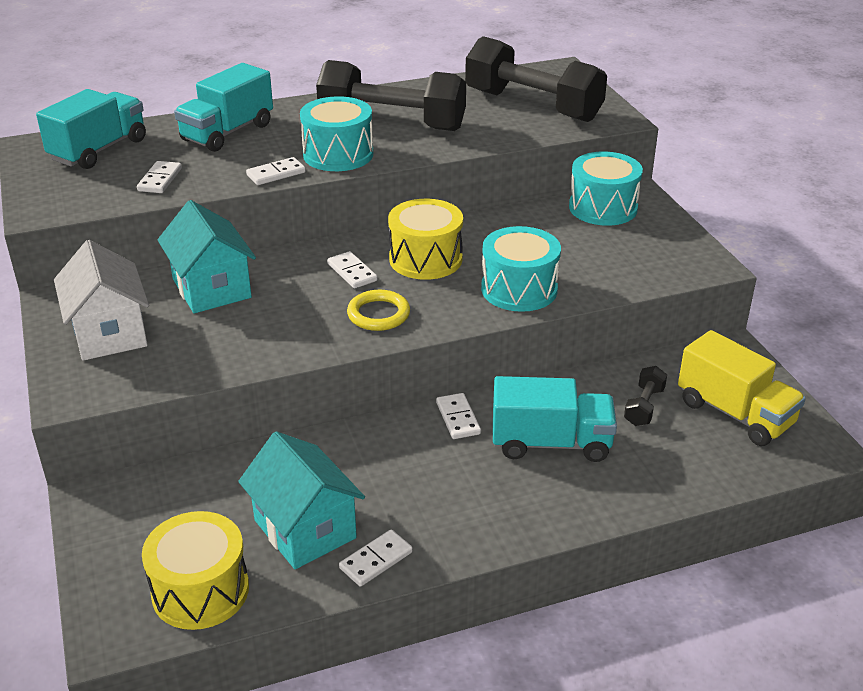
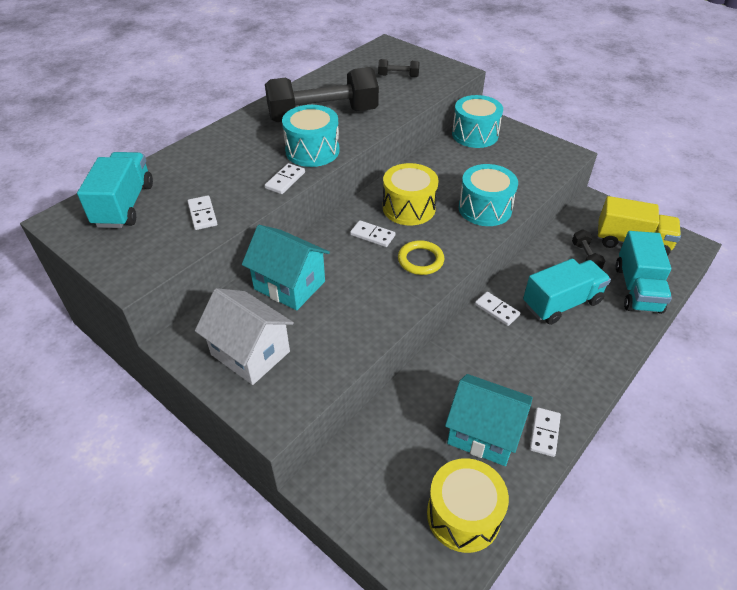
camera: 30 degrees left, 10 degrees up
(227, 132) = (213, 158): turquoise truck -> turquoise truck (637, 289)
(533, 106) = (398, 76): black dumbbell -> black dumbbell, size x0.42

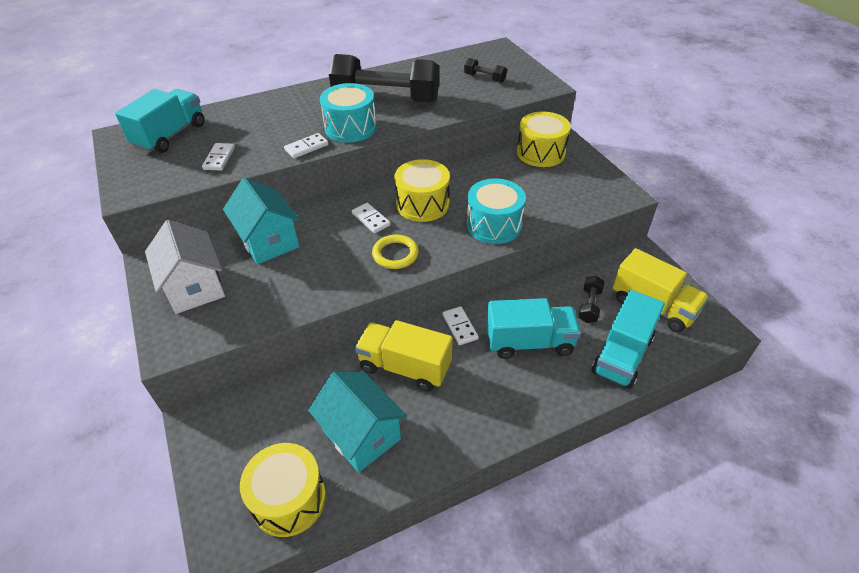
camera: 25 degrees right, 0 degrees up
(475, 135) = (541, 153): turquoise drum -> yellow drum
(476, 361) = (405, 367): none -> yellow truck
(544, 433) = (418, 458): white domino -> none

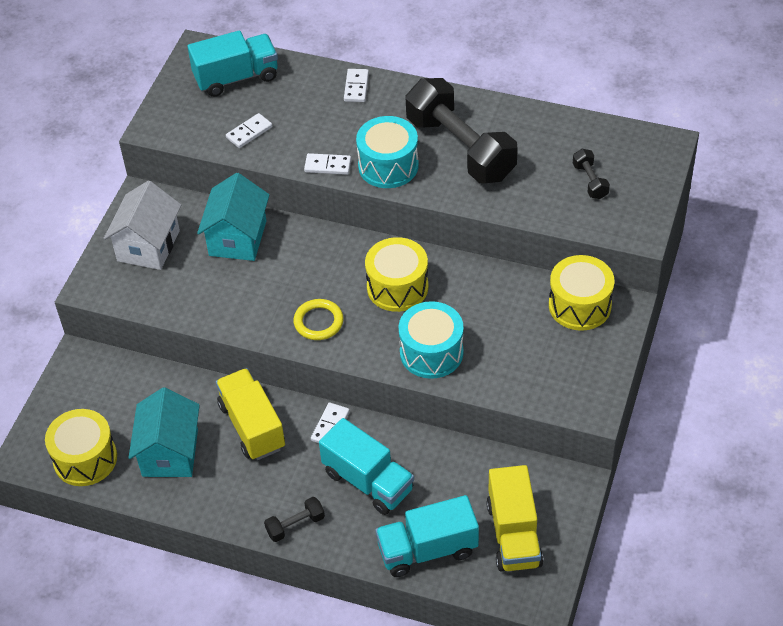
camera: 45 degrees right, 5 degrees up
(370, 219) = (337, 272): white domino -> white domino (356, 87)
(589, 306) = (458, 491): black dumbbell -> black dumbbell (295, 525)

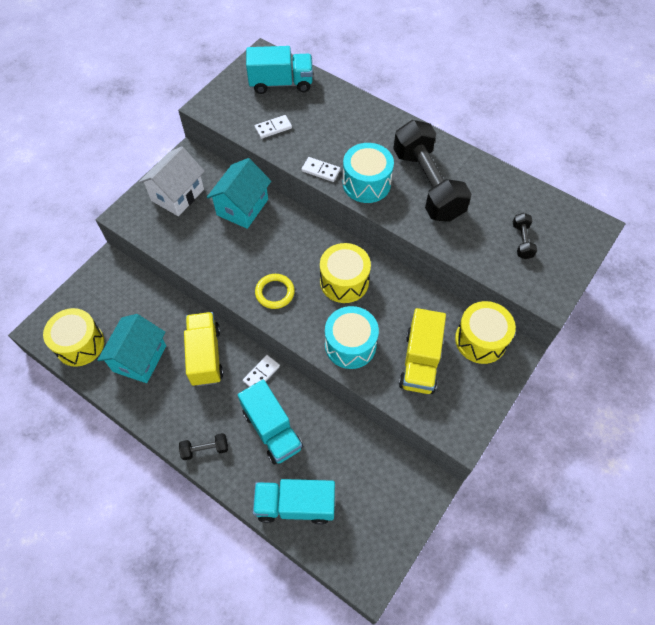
camera: 15 degrees right, 10 degrees up
(356, 87) = (366, 113): white domino -> none
(514, 534) = (366, 514): yellow truck -> yellow truck (420, 361)

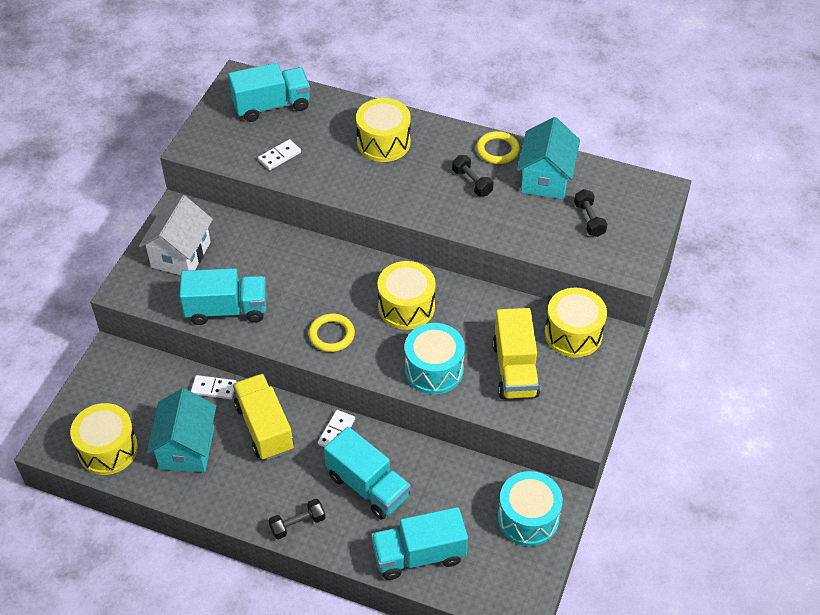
camera: 15 degrees left, 10 degrees down
(198, 250) = (227, 309): none -> turquoise truck
(242, 207) = (263, 252): turquoise house -> turquoise house (545, 178)
(320, 171) = (349, 191): white domino -> white domino (214, 388)
(363, 133) = (383, 142): none -> yellow drum
(366, 183) = (404, 194): turquoise drum -> turquoise drum (528, 518)
(427, 184) = (472, 182): black dumbbell -> black dumbbell, size x0.42
(458, 159) = (497, 150): none -> yellow ring

